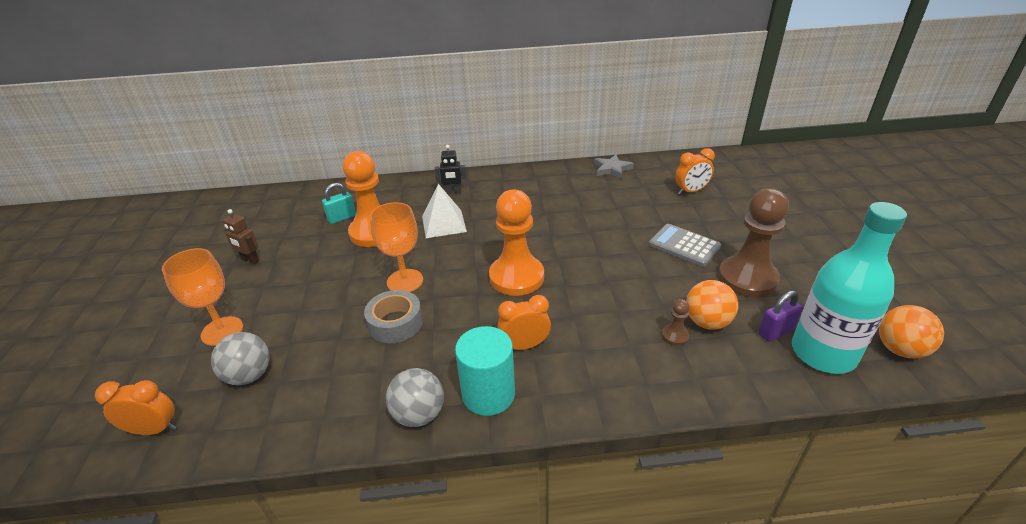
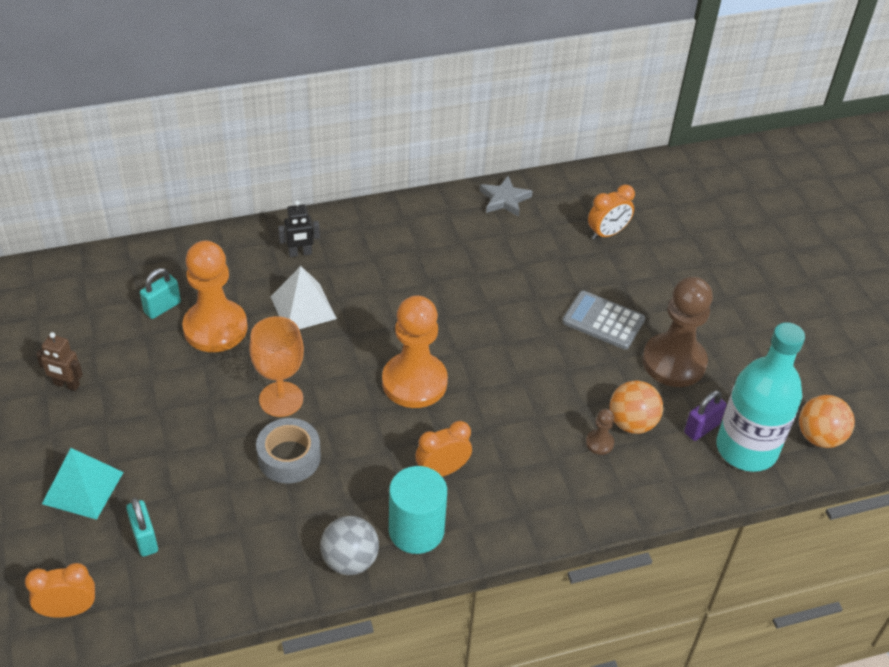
camera: 15 degrees left, 10 degrees up
(222, 331) = (83, 488): orange goblet -> turquoise pyramid
(249, 375) = (145, 538): grey ball -> turquoise padlock

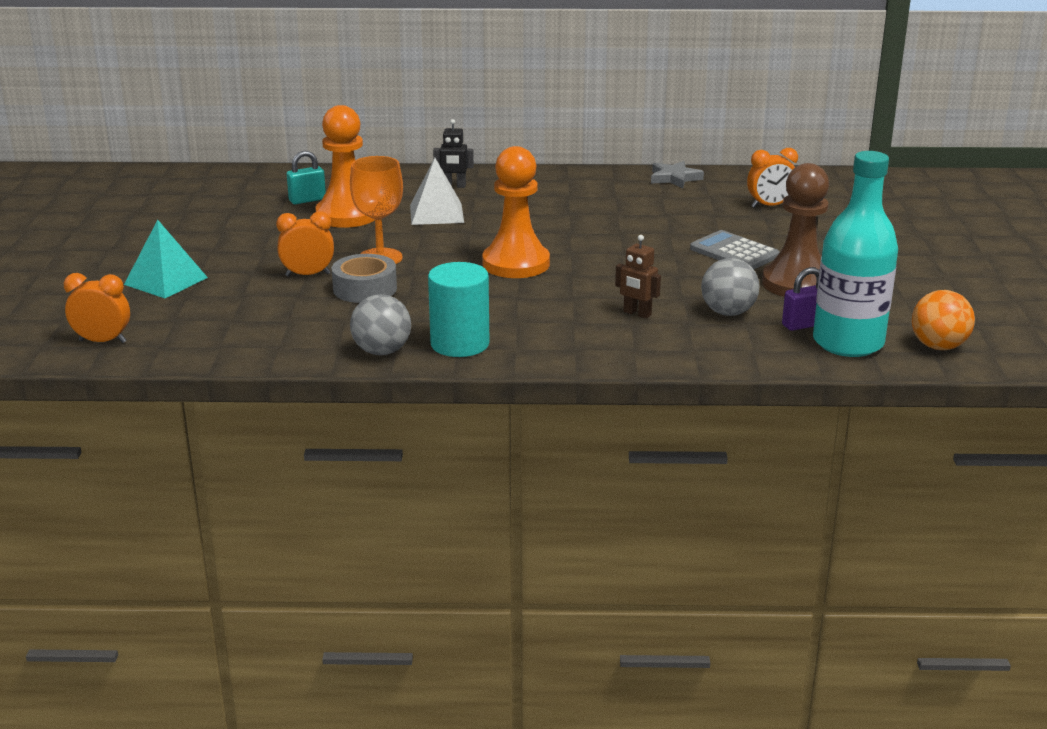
camera: 20 degrees right, 20 degrees down
(66, 385) = (193, 228): brown robot -> brown robot (637, 313)
(145, 538) = (199, 314): turquoise padlock -> none
(442, 471) = (509, 314): orange clock -> orange clock (308, 275)
(599, 443) = (685, 319): brown pawn -> none
(632, 423) = (728, 312): orange ball -> grey ball

